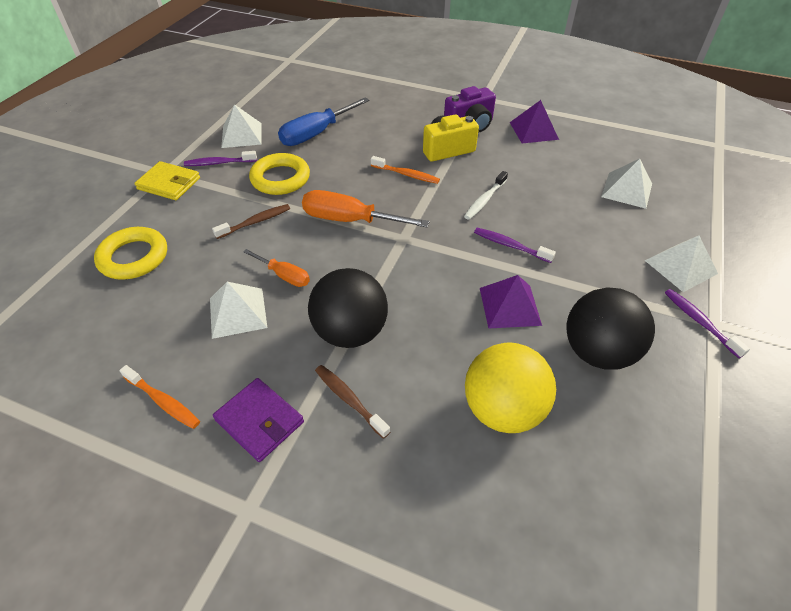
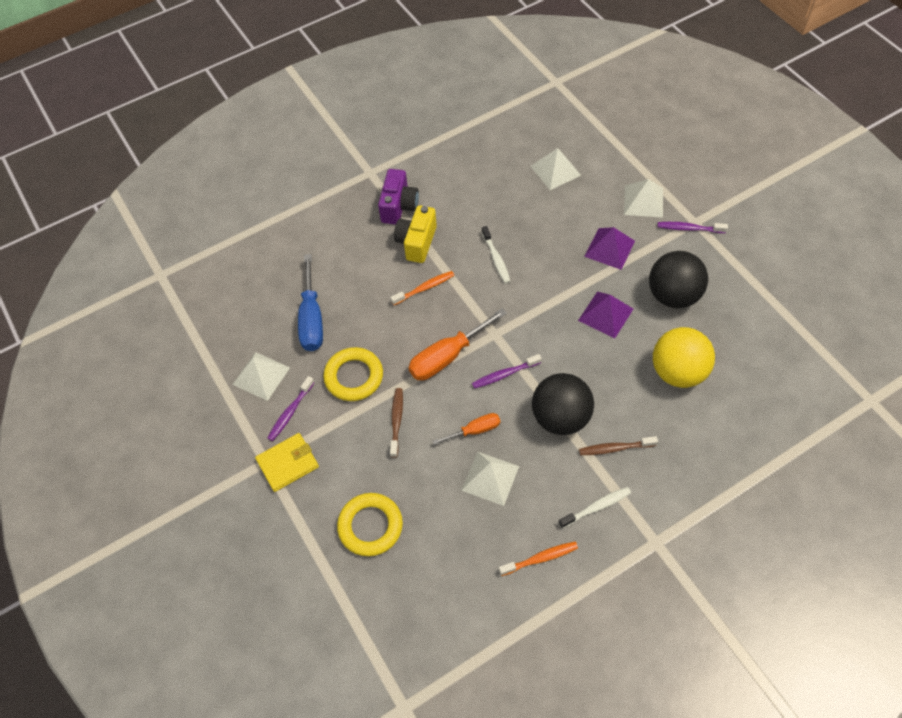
camera: 50 degrees left, 10 degrees up
(259, 421) = (596, 507): purple wallet -> white toothbrush
(510, 245) = (553, 276): purple toothbrush -> purple toothbrush (504, 374)
(533, 130) = (443, 172): purple pyramid -> purple pyramid (609, 248)

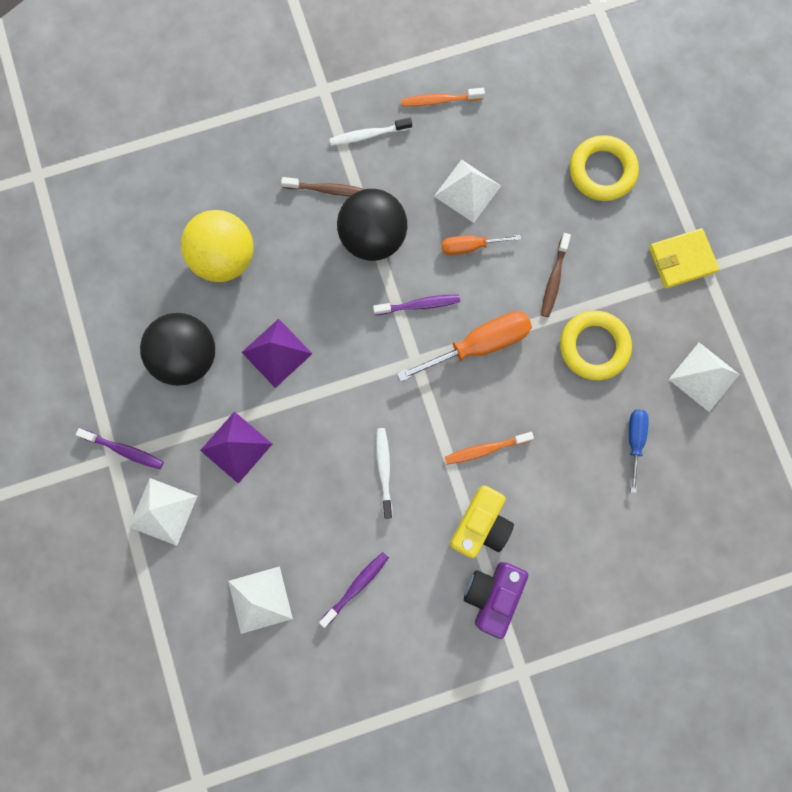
camera: 170 degrees left, 20 degrees up
(290, 412) = (673, 320): purple toothbrush -> purple toothbrush (356, 586)
(312, 319) = (634, 441): blue screwdriver -> blue screwdriver, size x0.58

